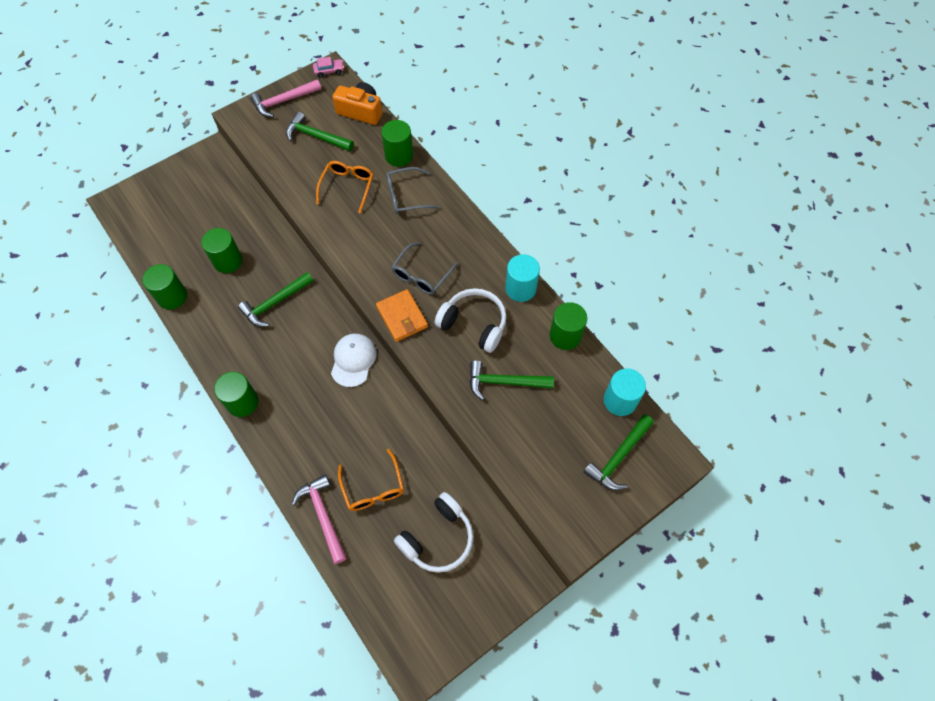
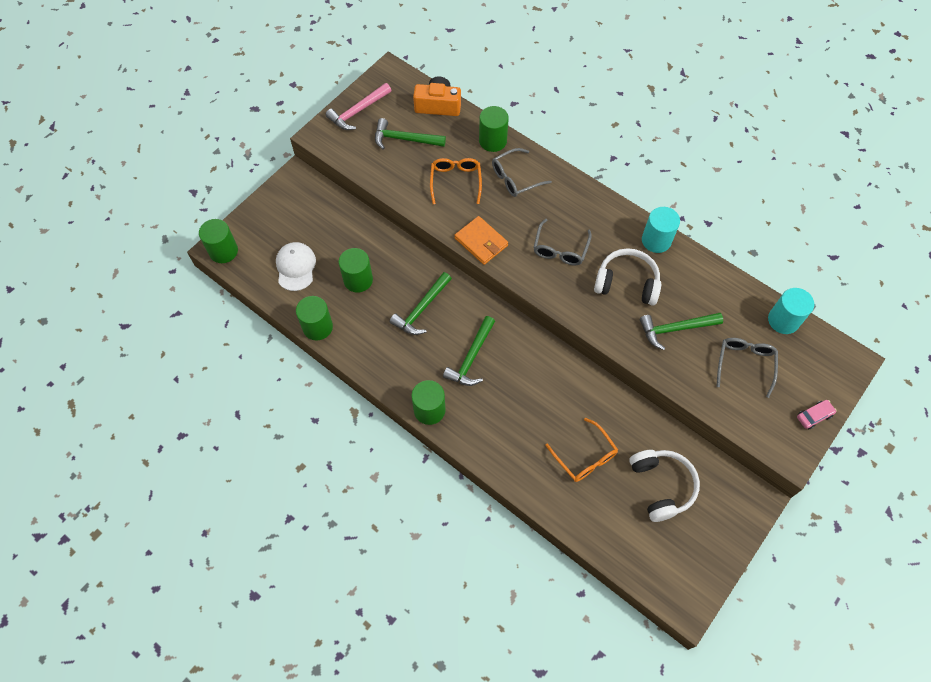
camera: 15 degrees left, 0 degrees up
(323, 516) = (549, 494): pink hammer -> none
(329, 71) = (390, 72): pink car -> pink car (814, 416)
(353, 360) = (518, 345): white cap -> white cap (296, 267)
(402, 317) = (558, 292): orange wallet -> orange wallet (481, 242)
(438, 538) = (661, 486): white headphones -> white headphones turned 45 degrees counterclockwise
(561, 435) = (744, 364): none -> grey glasses
(565, 336) = (713, 274): green cylinder -> green cylinder (223, 251)
(618, 457) = (801, 370): green hammer -> green hammer (471, 358)

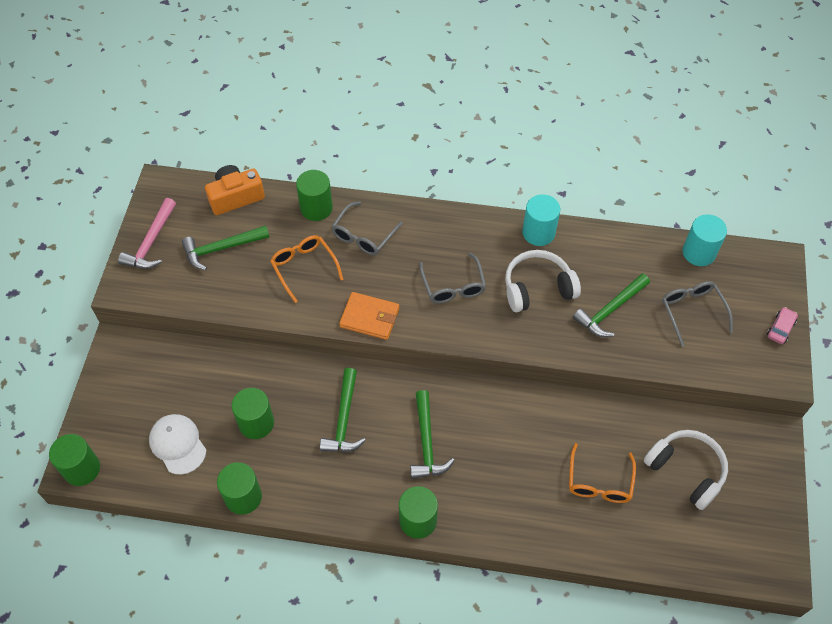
camera: 30 degrees left, 5 degrees down
(585, 457) = (599, 482): orange glasses -> orange glasses turned 75 degrees clockwise

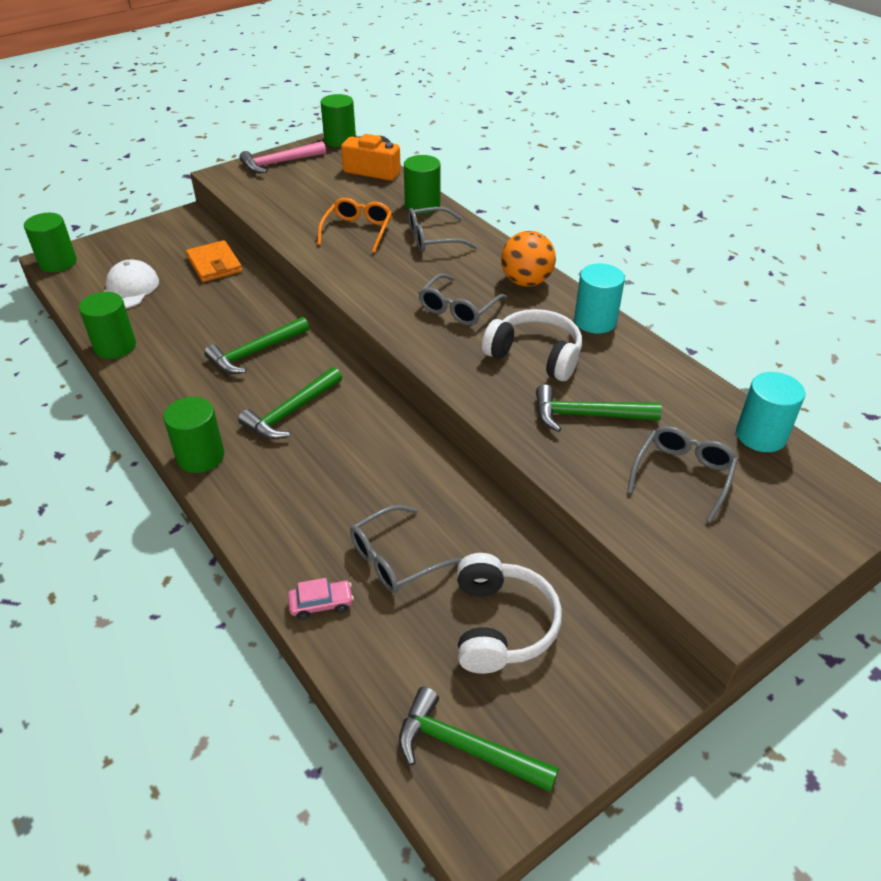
camera: 45 degrees right, 15 degrees down
(221, 249) = (318, 190): green hammer -> green hammer (466, 748)
(256, 423) = (194, 312): green cylinder -> green cylinder (340, 140)
(369, 317) = (358, 286): orange wallet -> orange wallet (214, 264)
(465, 230) = (526, 282): none -> orange ball
(599, 482) = (395, 559): orange glasses -> grey glasses
(780, 328) = (783, 563): pink car -> pink car (321, 604)

